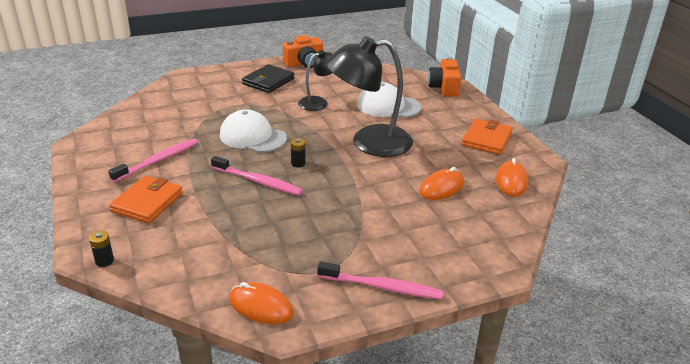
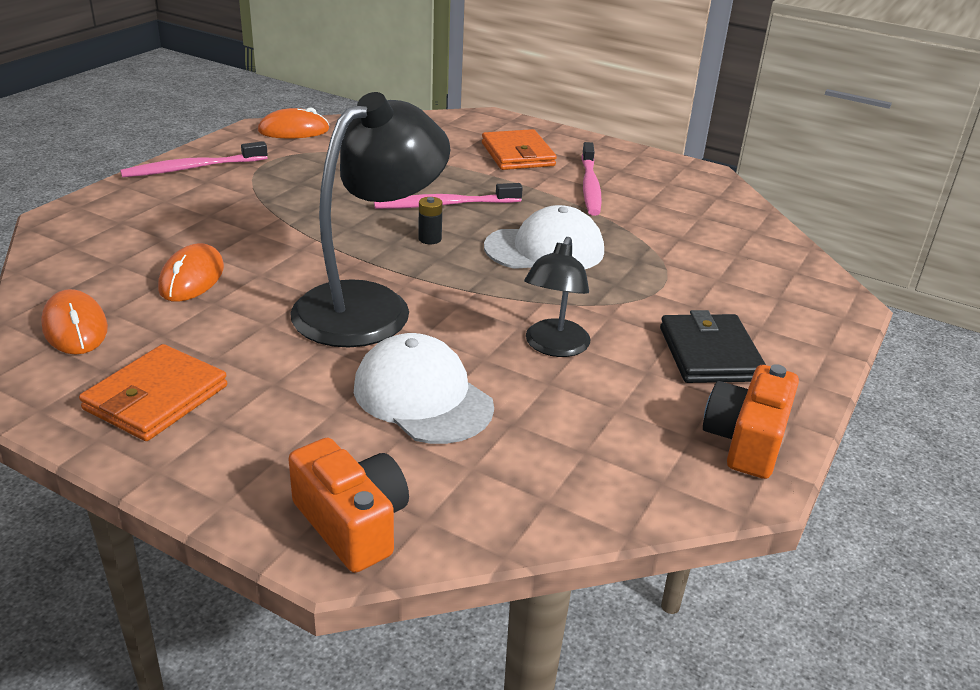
camera: 140 degrees right, 0 degrees up
(104, 261) = (467, 117): black battery -> none
(388, 106) = (422, 396): white cap -> white cap turned 105 degrees counterclockwise
(486, 139) = (156, 398): orange wallet -> orange wallet turned 45 degrees clockwise

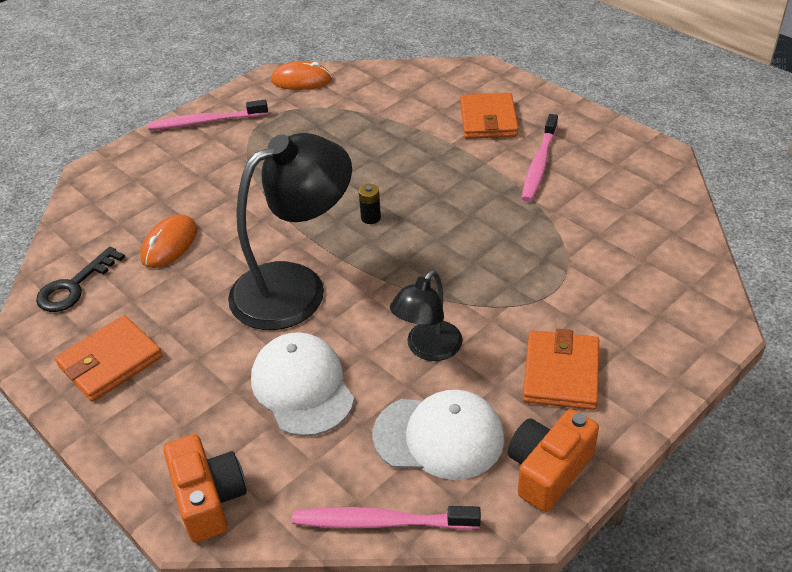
camera: 20 degrees right, 10 degrees up
(75, 327) = (74, 286): orange mouse -> black key
(445, 205) = (399, 178): pink toothbrush -> pink toothbrush (382, 522)
(545, 249) = (465, 238): white cap -> white cap (439, 436)
(710, 354) = (561, 373): black wallet -> orange wallet

